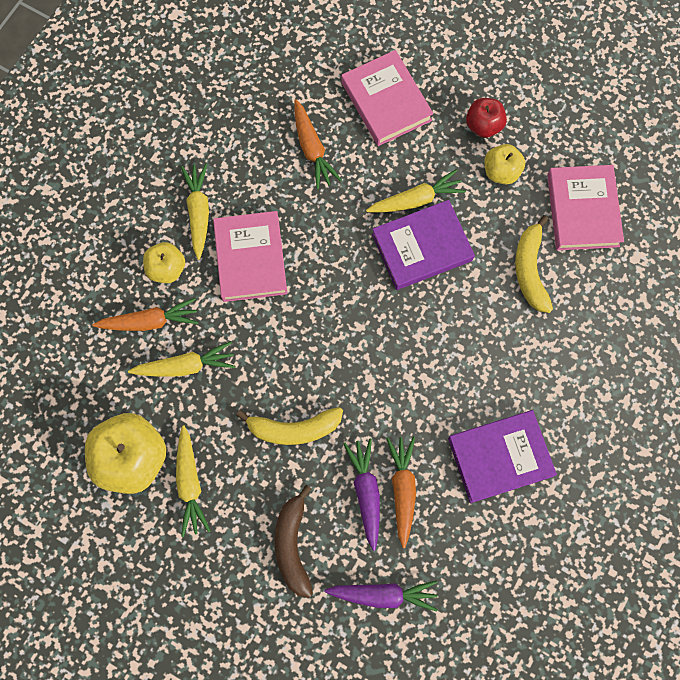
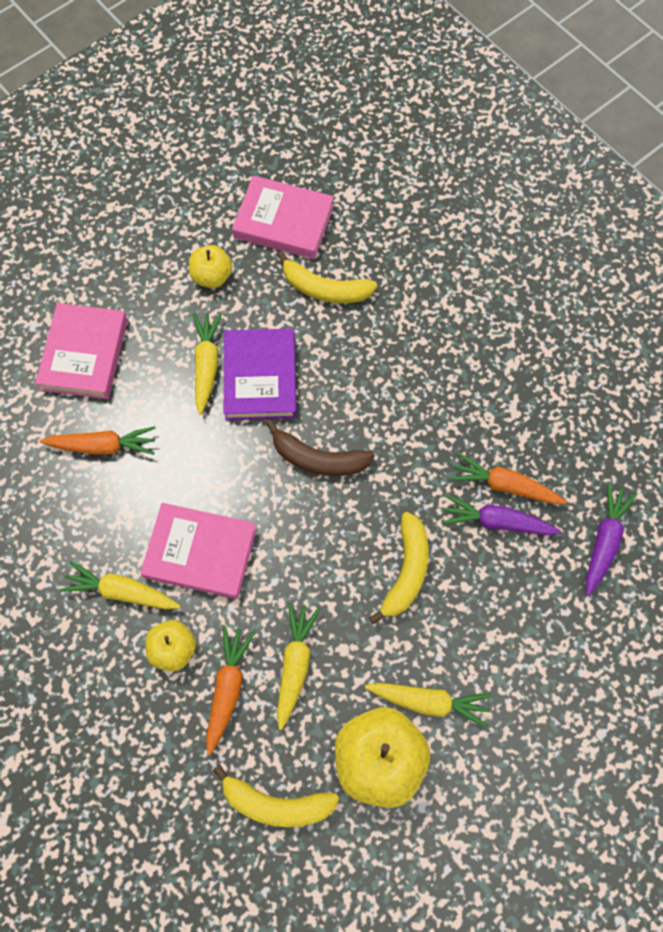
camera: 70 degrees left, 5 degrees down
(74, 390) = (276, 803): none -> yellow banana
(292, 545) = (528, 613): brown banana -> brown banana (318, 459)
(386, 101) = (84, 354): pink book -> pink book turned 75 degrees counterclockwise
(483, 125) = (155, 274): red apple -> none
(500, 457) = (502, 384): purple book -> none

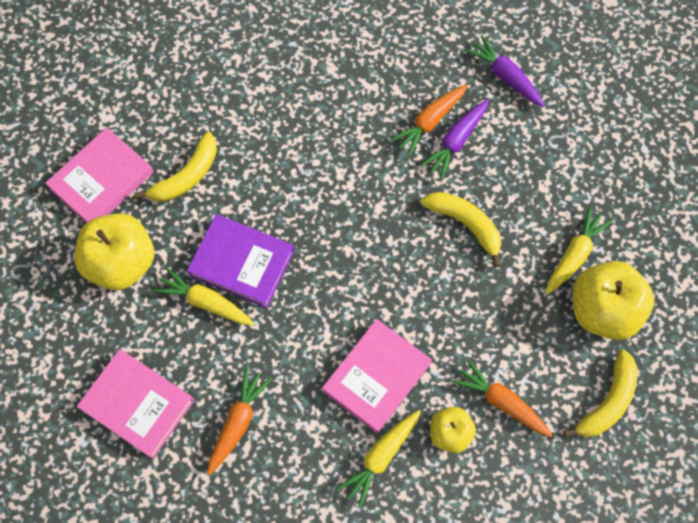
camera: 65 degrees left, 0 degrees up
(212, 276) = (122, 262): yellow apple -> yellow apple, size x1.79
(295, 663) = (503, 340): yellow carrot -> none
(318, 459) = (339, 249): brown banana -> none

